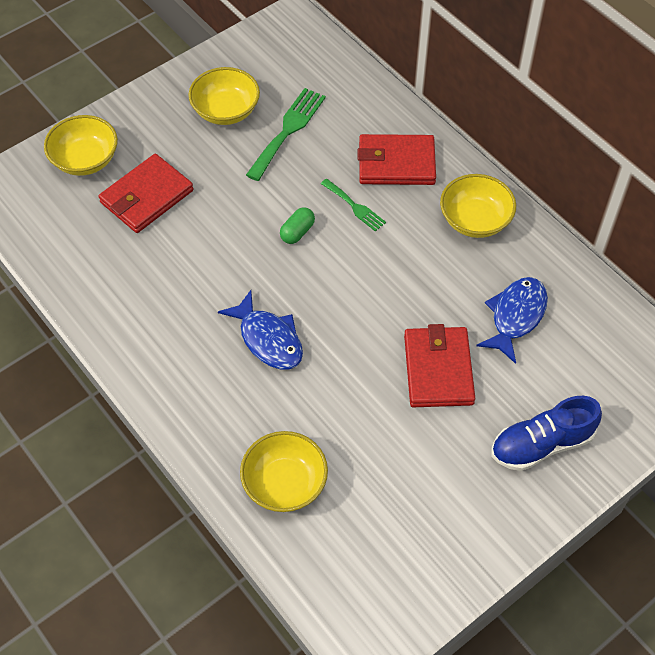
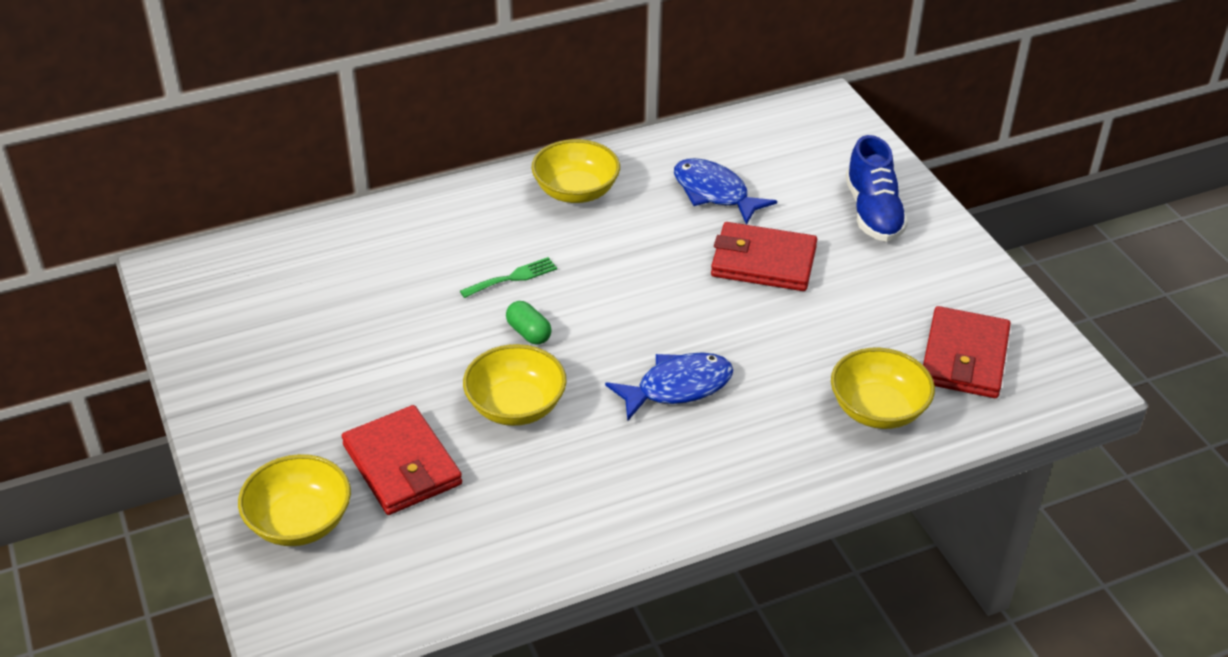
camera: 75 degrees left, 15 degrees down
(226, 111) = (294, 361): yellow bowl -> yellow bowl (516, 406)
(288, 130) = (362, 310): green fork -> none
(396, 163) = (464, 231): red wallet -> red wallet (964, 357)

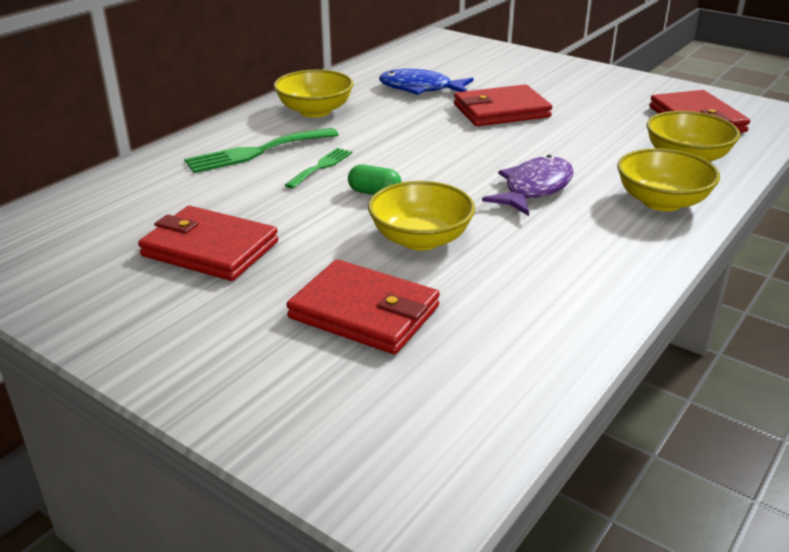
camera: 30 degrees left, 10 degrees down
(299, 522) = (307, 396): yellow bowl -> yellow bowl (661, 202)
(343, 344) = (210, 249): none -> red wallet
(473, 234) = (256, 152): none -> green fork
(677, 387) = (534, 189): blue fish -> purple fish
(873, 212) = (538, 73): blue shoe -> none

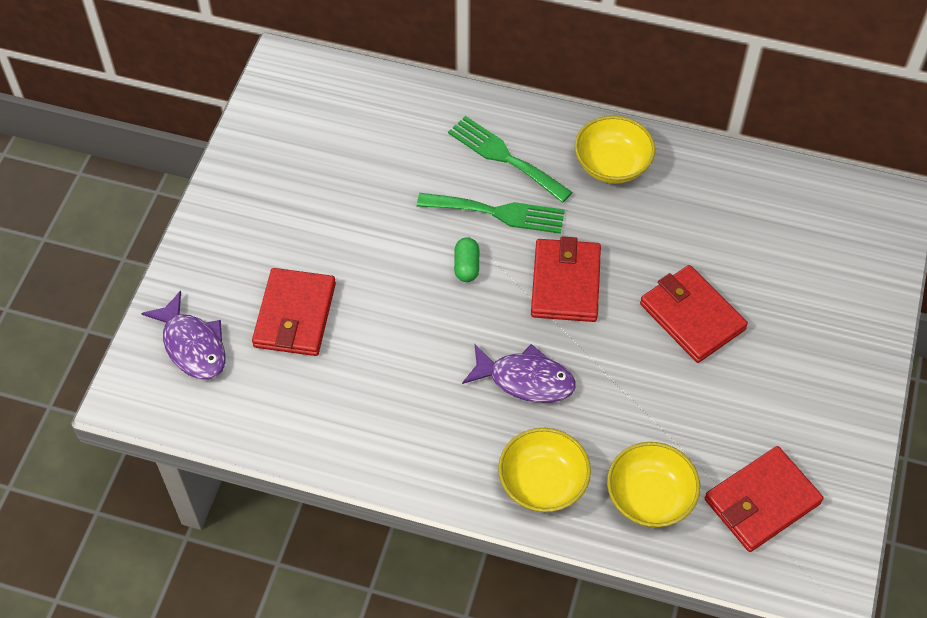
camera: 70 degrees right, 25 degrees up
(210, 249) = (339, 196): red wallet -> red wallet (566, 283)
(321, 166) = (498, 213): green fork -> green fork, size x1.67
(357, 414) = (192, 345): none -> purple fish
(420, 89) = (716, 231): blue fish -> none
(420, 239) = (404, 320): yellow bowl -> none

